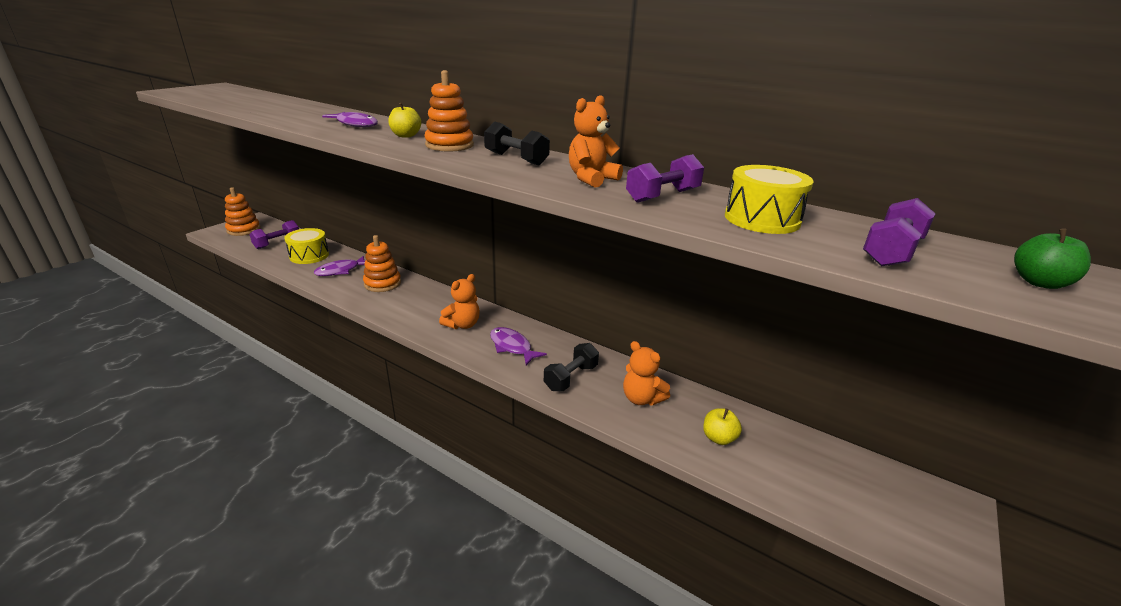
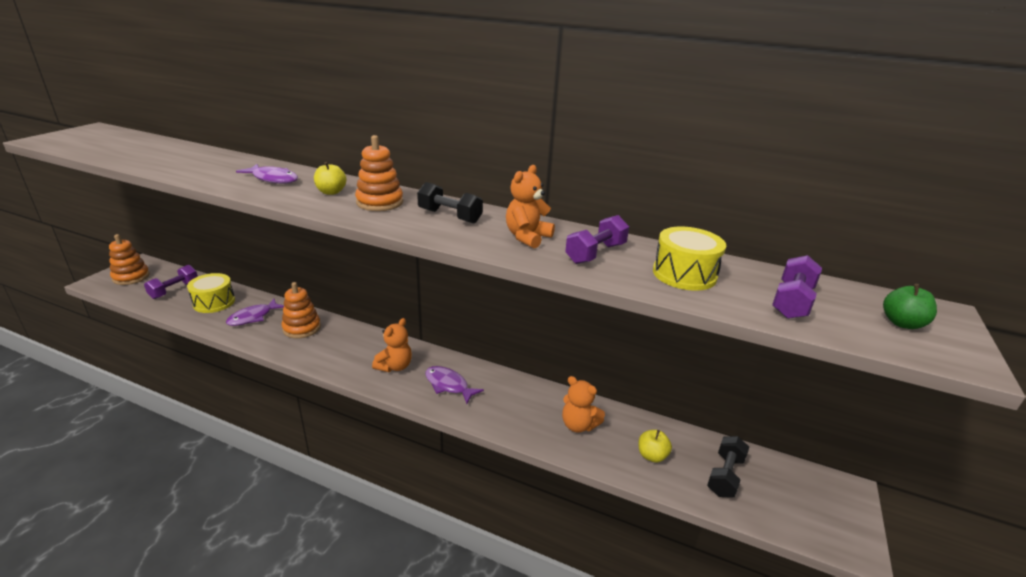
camera: 10 degrees left, 0 degrees up
(571, 377) = (511, 411): black dumbbell -> black dumbbell (725, 476)

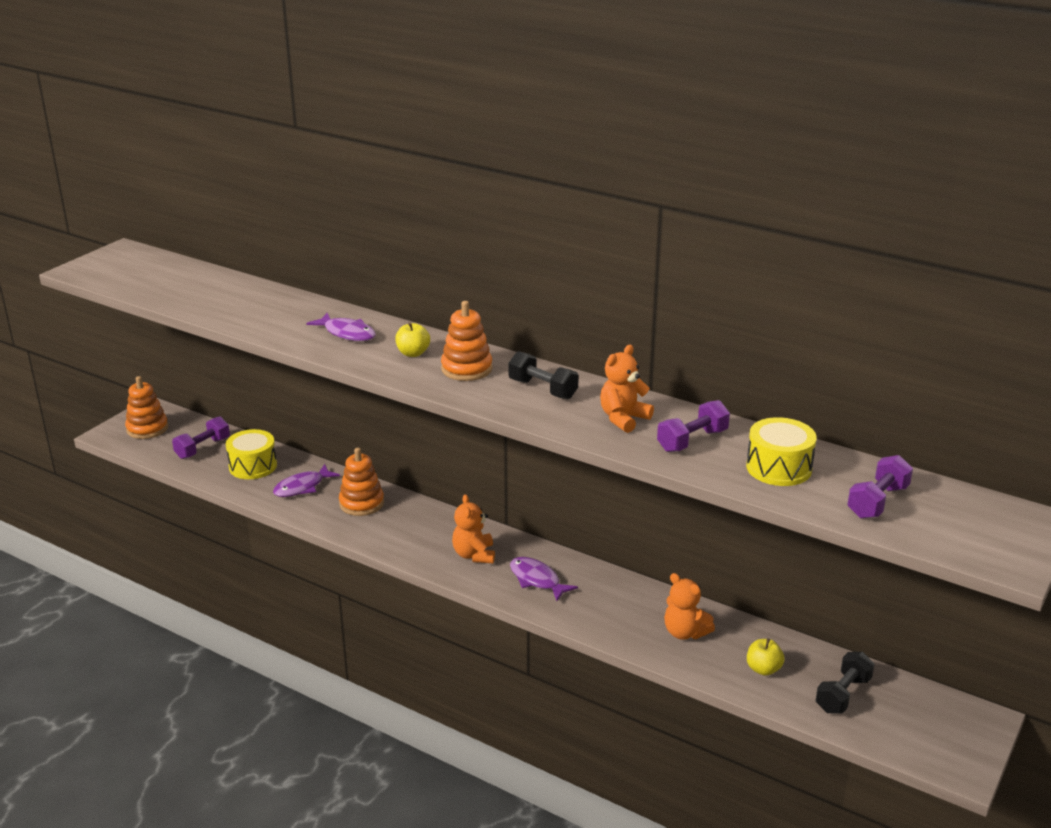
camera: 10 degrees right, 0 degrees up
(395, 366) = (474, 555): orange teddy bear -> orange teddy bear turned 135 degrees clockwise
(902, 323) = (979, 528): green apple -> none

